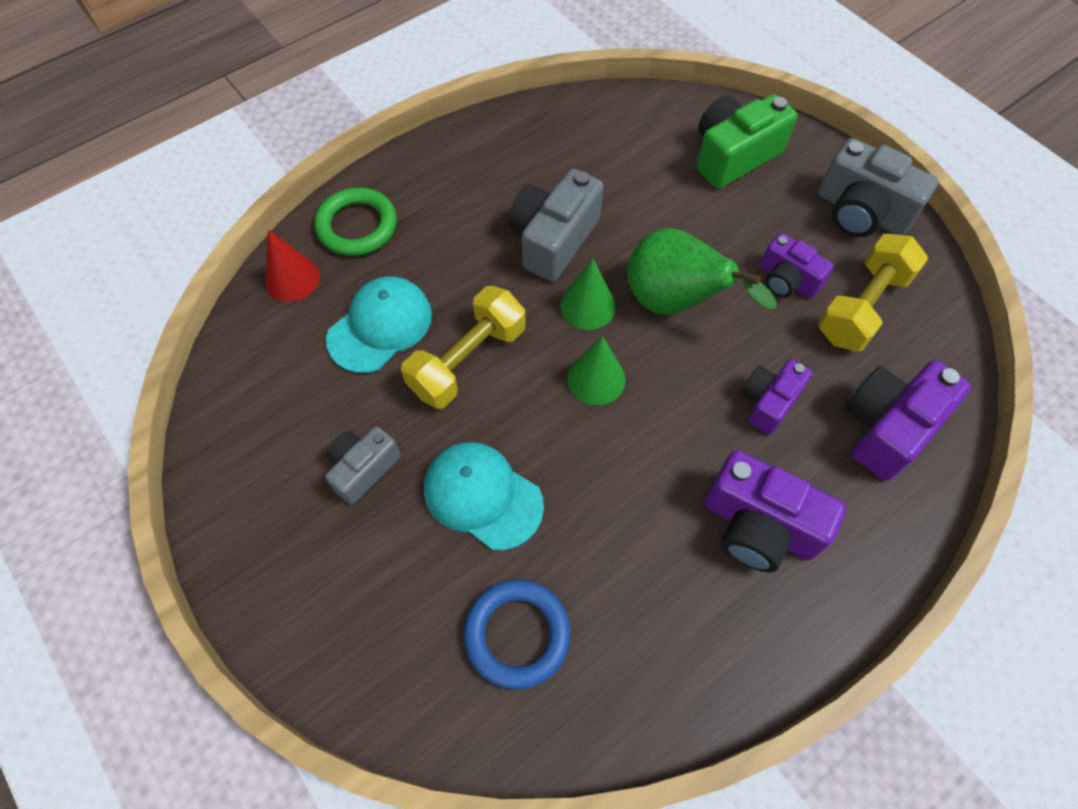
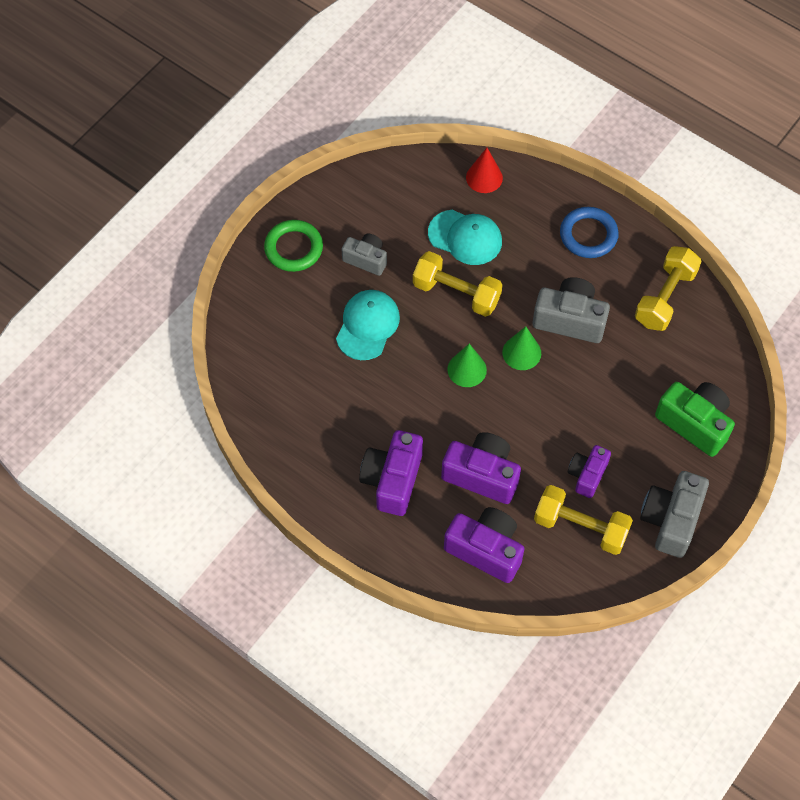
camera: 75 degrees right, 0 degrees up
(357, 226) = (539, 199): green ring -> green ring (293, 248)
(517, 634) = (292, 364): blue ring -> blue ring (588, 235)
(553, 138) = (665, 298): none -> yellow dumbbell
(674, 302) = (543, 405): green pear -> none
(768, 402) = (482, 475): purple camera -> purple camera, size x1.60

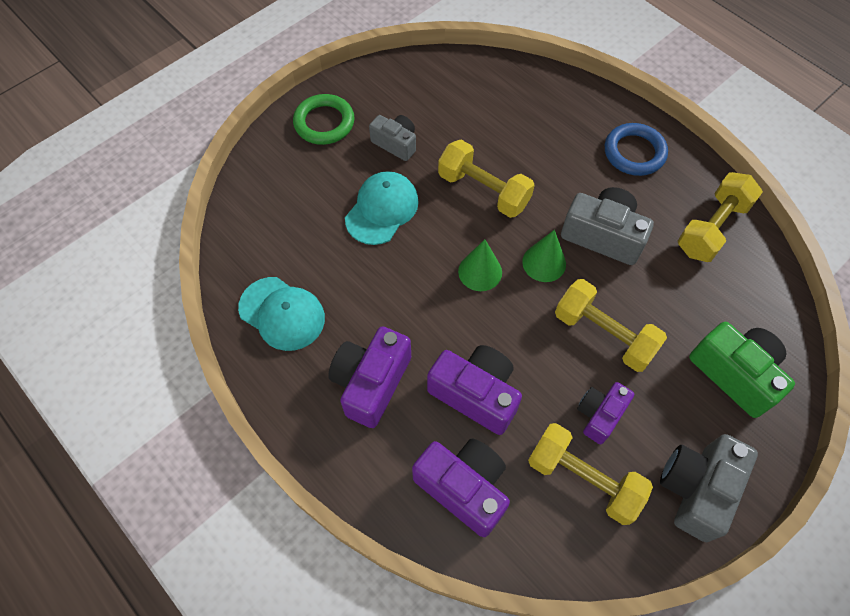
camera: 10 degrees right, 0 degrees up
(465, 237) = (503, 137): turquoise cap -> turquoise cap (282, 314)
(484, 177) = (533, 83): red cone -> none
(582, 407) = (604, 334): none -> yellow dumbbell

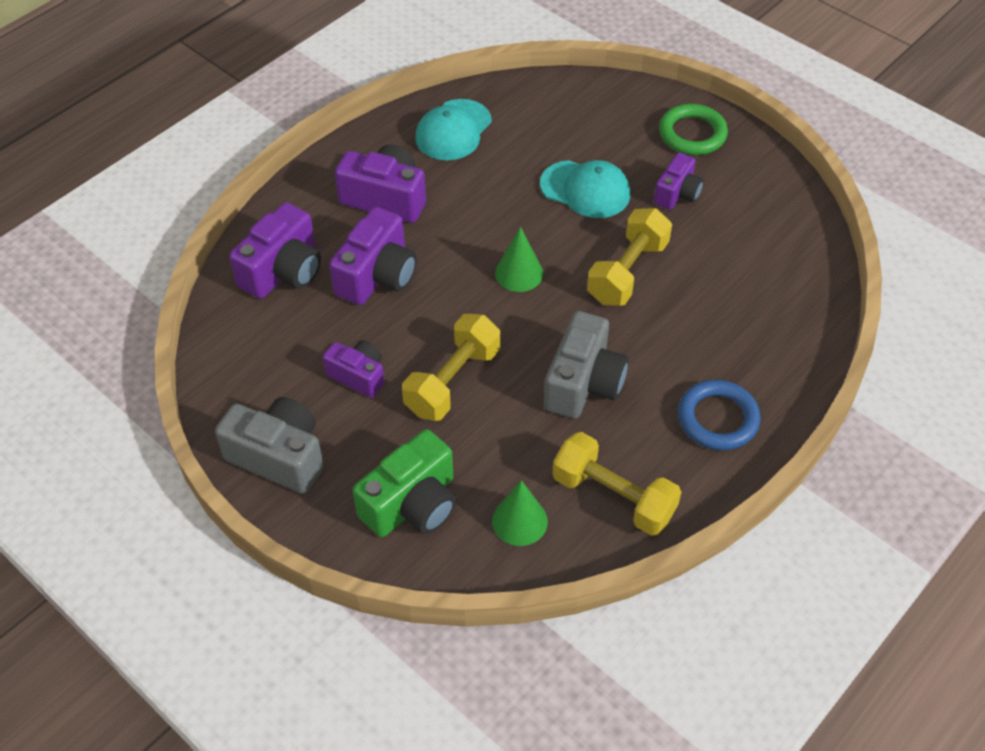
camera: 85 degrees right, 10 degrees down
(395, 143) = (677, 193): grey camera -> purple camera
(544, 263) = (538, 328): green cone -> green cone (519, 521)
(583, 479) = (290, 361): yellow dumbbell -> none

